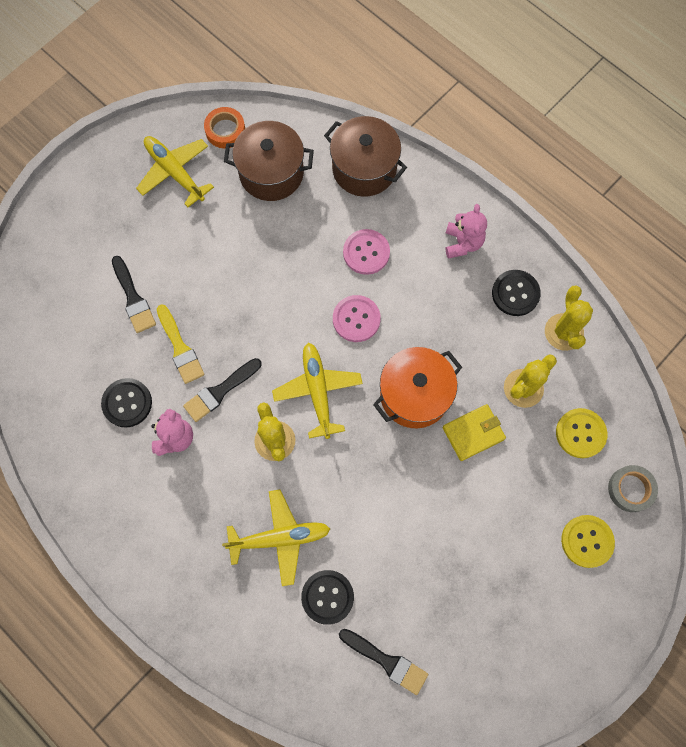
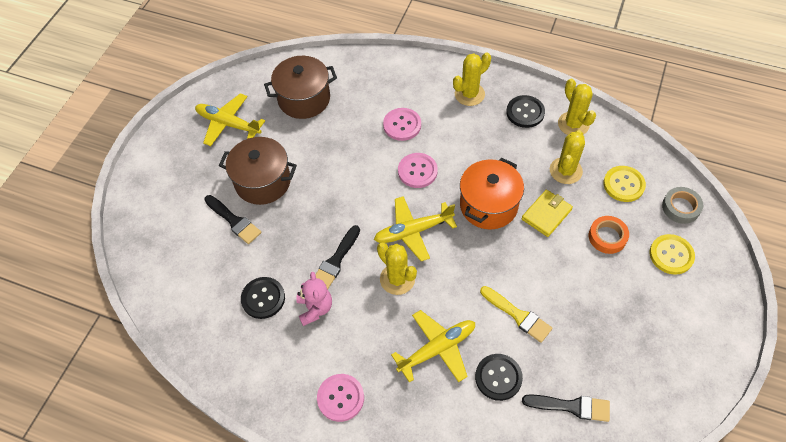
camera: 20 degrees left, 15 degrees down
(159, 547) = (340, 398): none -> pink button
(180, 348) = (289, 242): yellow brush -> yellow brush (518, 315)
(225, 130) = (255, 84): orange tape -> orange tape (607, 237)
(318, 391) = (413, 231): yellow plane -> yellow plane turned 75 degrees counterclockwise
(364, 169) = (372, 73): brown pot -> brown pot (263, 182)
(462, 243) = (469, 94): pink teddy bear -> yellow cactus

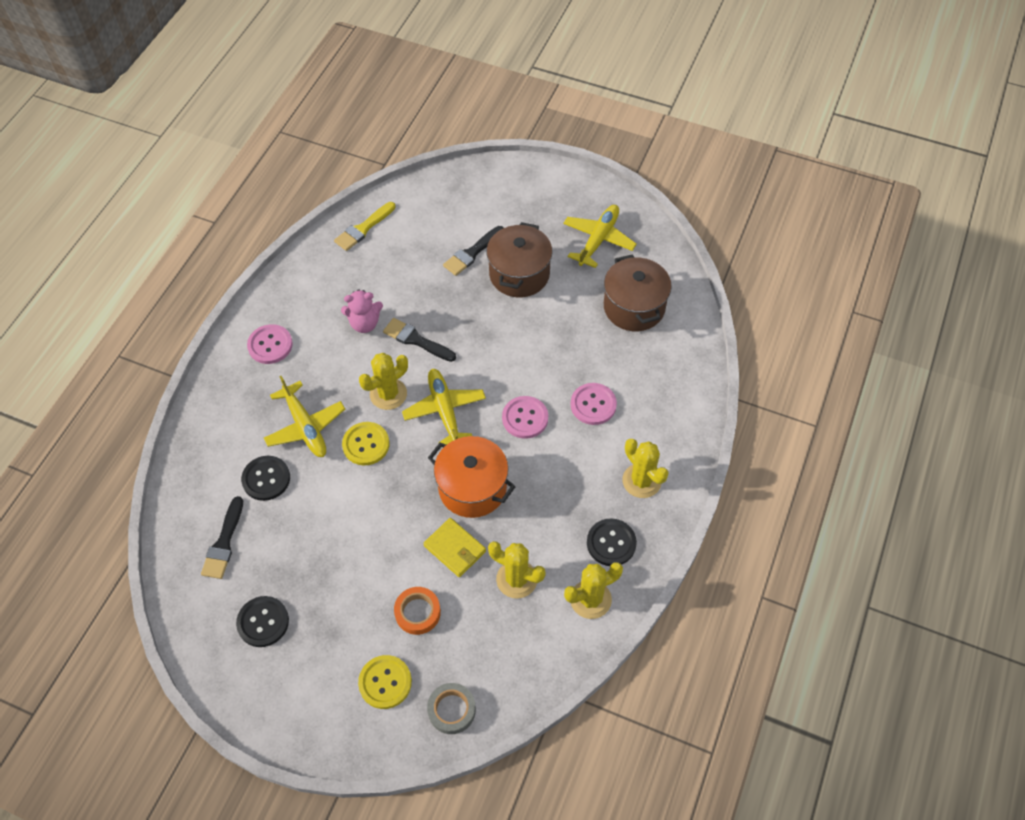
camera: 90 degrees right, 0 degrees up
(263, 298) = (381, 281): black button -> black button (263, 622)
(518, 315) = (331, 504): yellow brush -> yellow brush (363, 228)
(623, 184) = (491, 645): yellow button -> yellow button (366, 444)

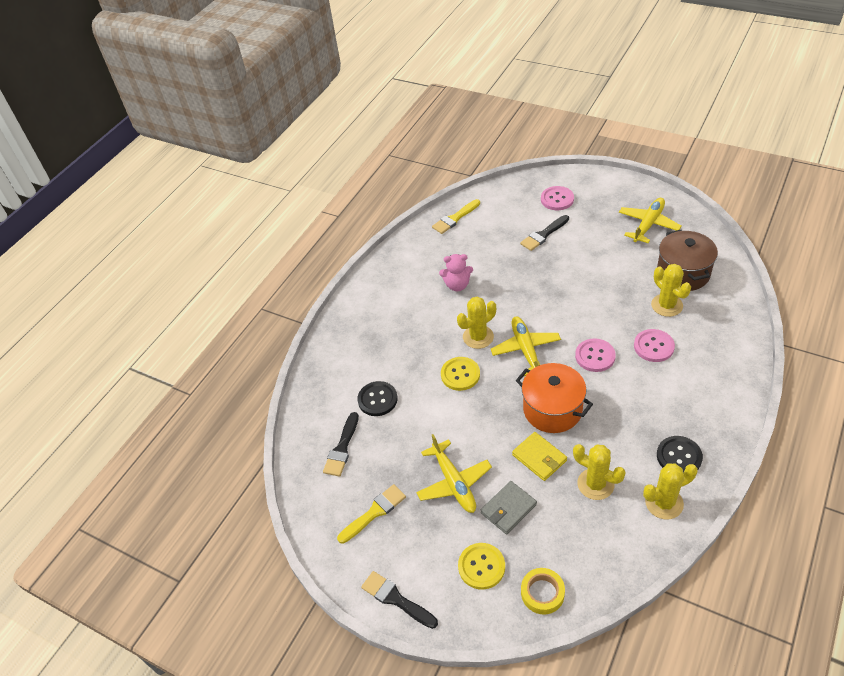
camera: 10 degrees right, 10 degrees down
(263, 622) = (374, 512): black button -> yellow brush
(270, 345) = (381, 300): pink button -> pink button (557, 199)
(305, 426) = (409, 360): yellow plane -> yellow plane (454, 482)
(416, 340) = (500, 297): black brush -> black brush (396, 599)
(417, 612) = (508, 509): orange tape -> grey wallet
(451, 710) = (542, 593): grey tape -> yellow tape
(519, 274) = (583, 249): brown pot -> none
(641, 481) = (702, 406): yellow cactus -> yellow cactus (667, 305)

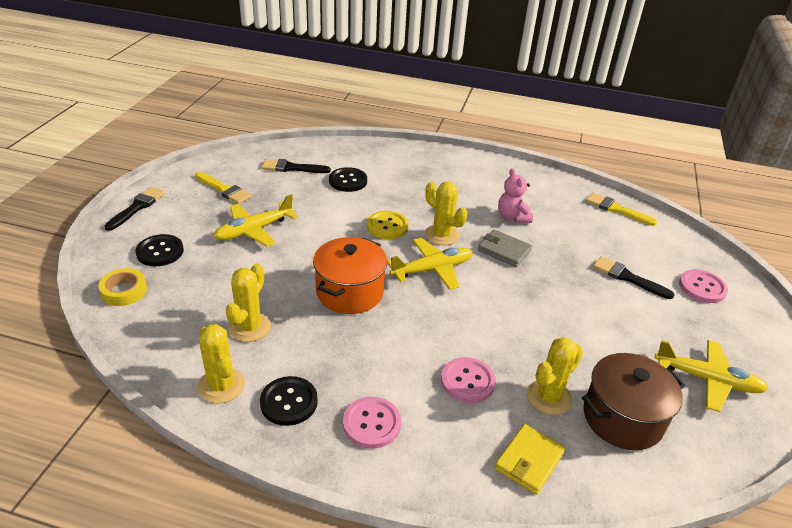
camera: 70 degrees right, 10 degrees down
(481, 566) = (160, 252): yellow button -> black button
(508, 509) = (222, 265): grey wallet -> grey wallet (504, 250)
(539, 458) = (284, 284): yellow wallet -> yellow wallet (529, 461)
(595, 356) = (437, 325): pink button -> pink button (371, 423)

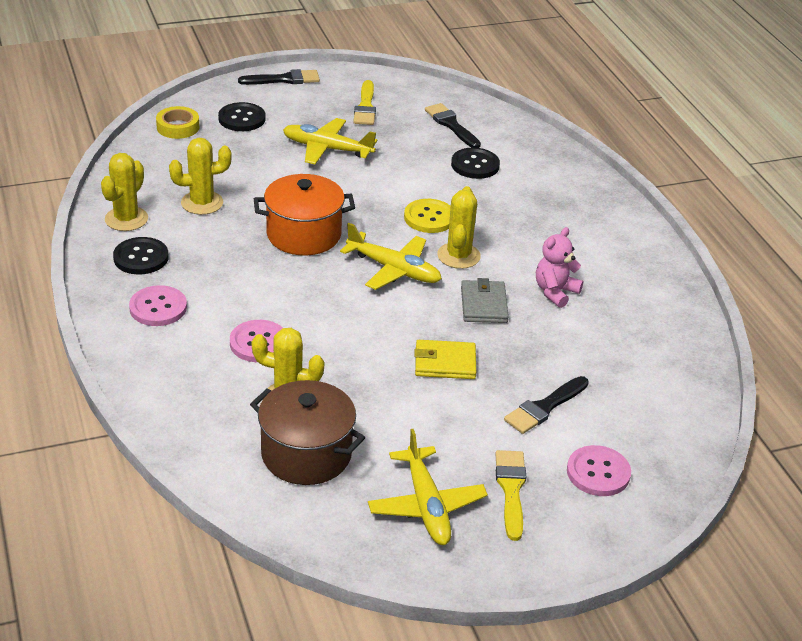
camera: 55 degrees right, 0 degrees up
(529, 461) = (197, 408): yellow wallet -> yellow wallet (445, 363)
(616, 209) = (681, 366): yellow brush -> yellow brush (511, 489)
(627, 277) = (544, 407): black brush -> black brush turned 135 degrees counterclockwise

